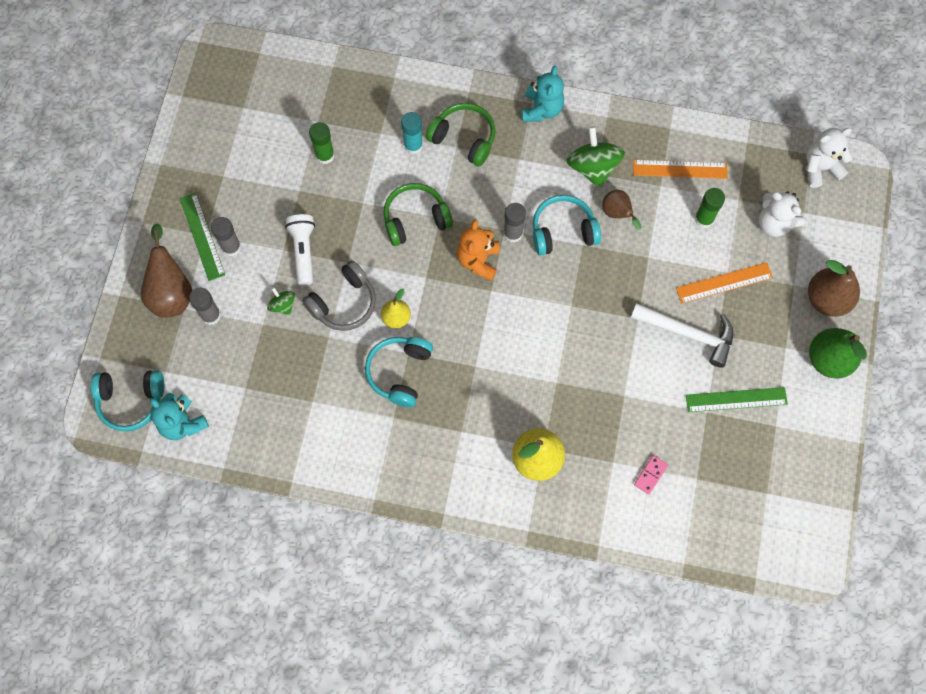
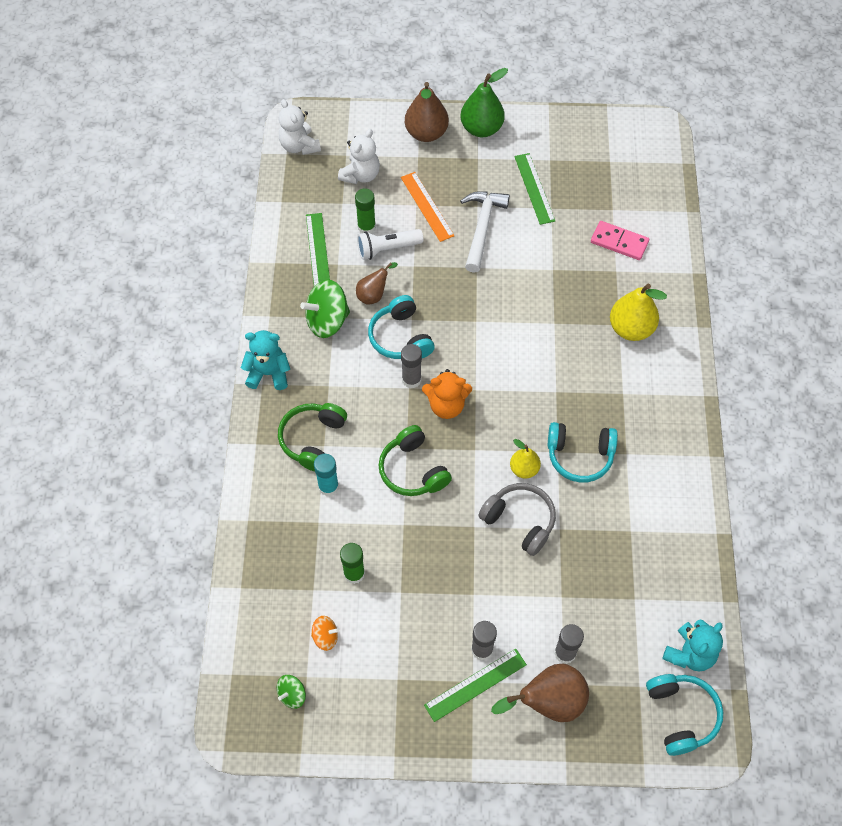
camera: 100 degrees left, 10 degrees down
(273, 126) = (325, 637): none -> orange spinning top
(283, 305) = (536, 581): green spinning top -> green spinning top (292, 695)
(303, 251) = (471, 573): white flashlight -> white flashlight (387, 249)
(650, 475) = (619, 242): pink domino -> pink domino, size x1.64
(680, 169) = (318, 250): orange ruler -> green ruler

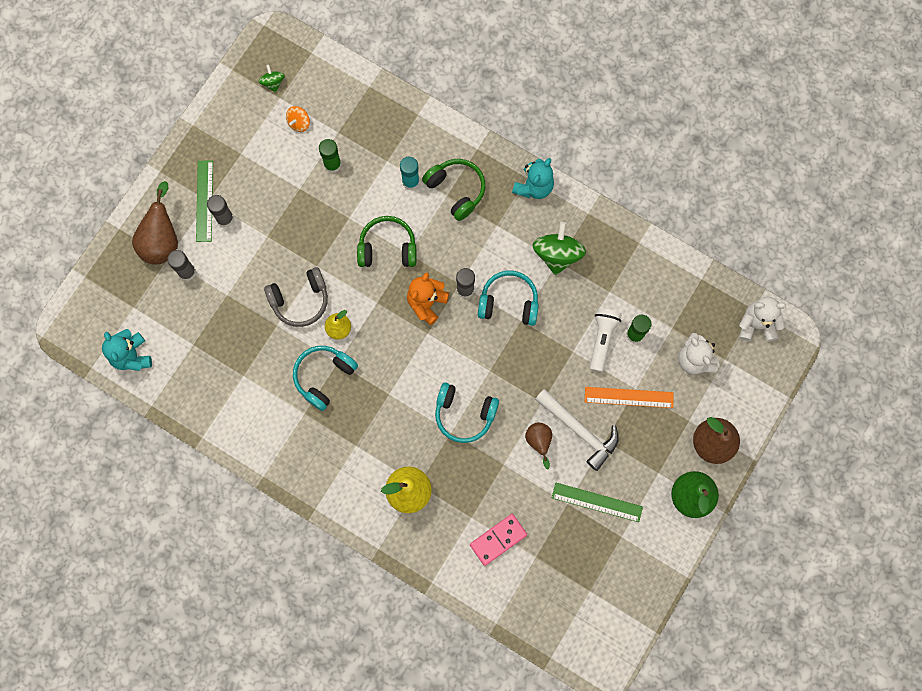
camera: 120 degrees right, 15 degrees up
(318, 250) = (632, 283): green ruler -> none
(373, 295) = (562, 303): brown pear -> brown pear (539, 442)
(681, 715) = (97, 322): turquoise headphones -> turquoise headphones (464, 414)

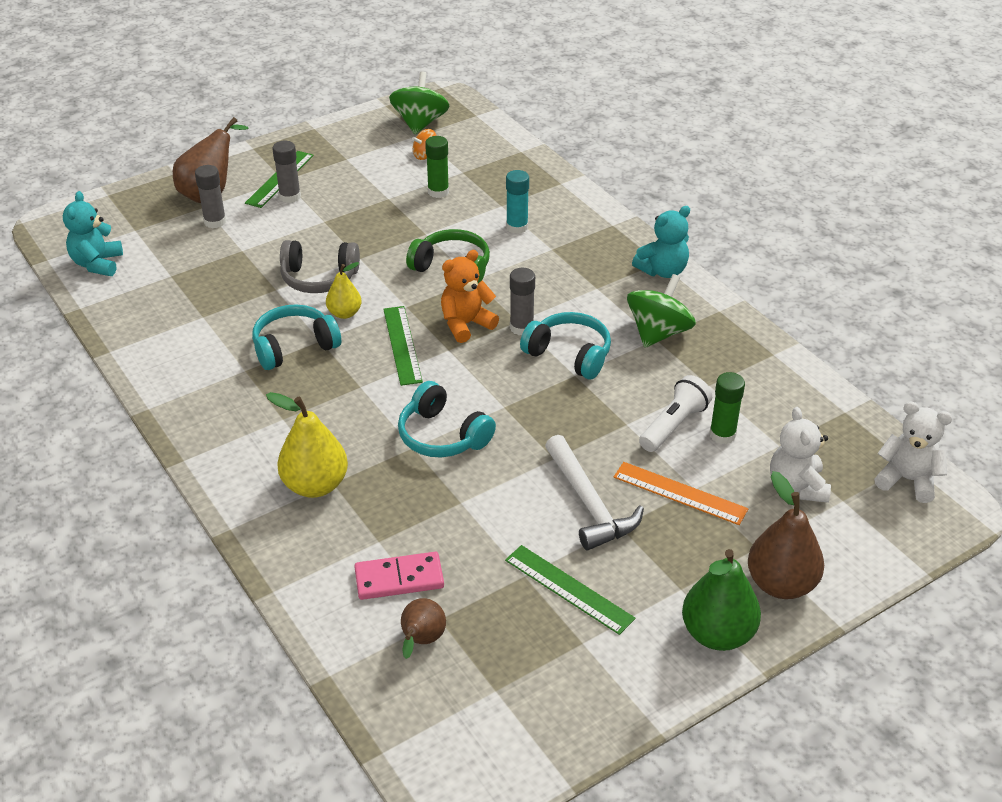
camera: 25 degrees right, 35 degrees down
(273, 83) = (420, 123): green spinning top -> green spinning top, size x1.92
(394, 342) = (402, 345): none -> green ruler
(456, 190) = (566, 248): green headphones -> none
(539, 442) = (524, 496): brown pear -> brown pear (421, 641)

